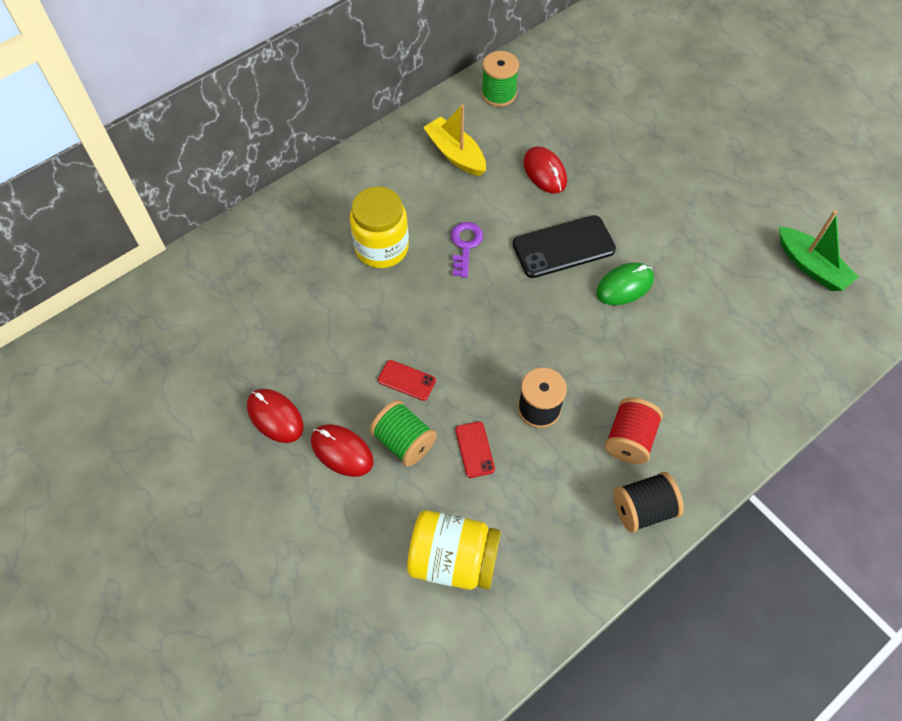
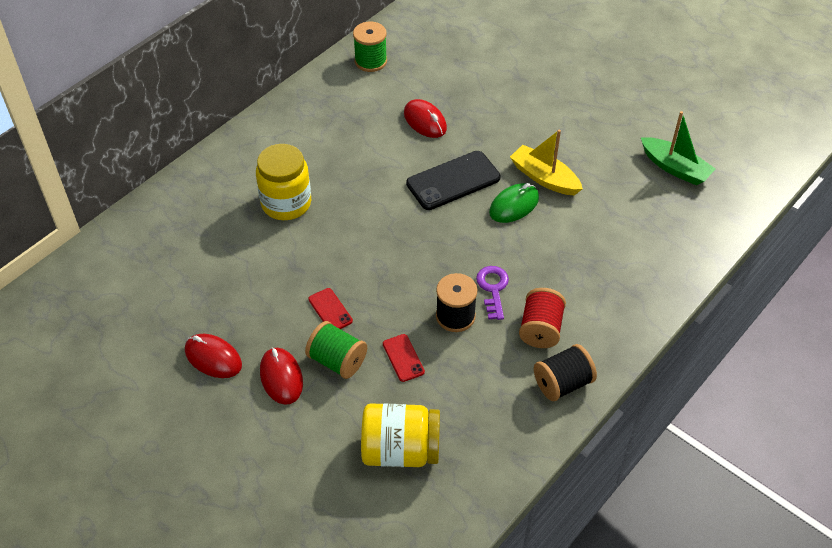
camera: 10 degrees left, 10 degrees down
(342, 451) = (281, 377): red mouse -> red mouse turned 45 degrees clockwise
(406, 380) = (330, 310): red phone -> red phone turned 45 degrees clockwise
(455, 154) = (340, 116): yellow boat -> yellow boat (544, 178)
(465, 245) = (363, 191): purple key -> purple key (493, 289)

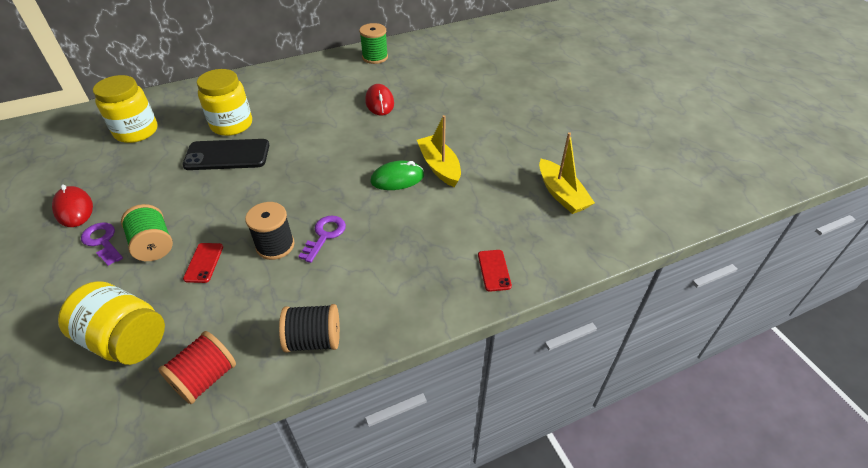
camera: 25 degrees right, 5 degrees down
(184, 249) = (136, 131): none -> yellow jar
(281, 377) = (102, 241): red mouse -> purple key
(330, 310) = (187, 206): red phone -> red phone (494, 270)
(453, 181) = (365, 147): black phone -> black phone (227, 155)
(540, 329) = (335, 283): red spool -> red spool (205, 378)
(675, 168) = (561, 194): green boat -> yellow boat

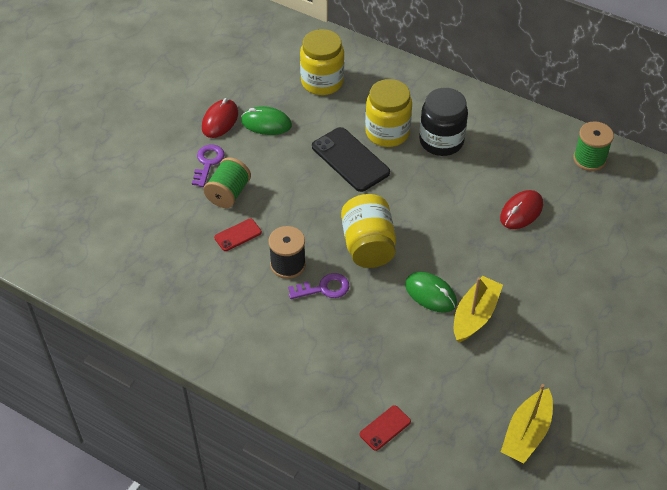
camera: 55 degrees right, 5 degrees up
(123, 182) = (266, 123): none -> green mouse
(126, 340) = (149, 246): yellow jar -> yellow jar (368, 245)
(205, 378) = (155, 311): red spool -> none
(276, 105) = (441, 141): none -> black jar
(314, 340) = (228, 350): black spool -> none

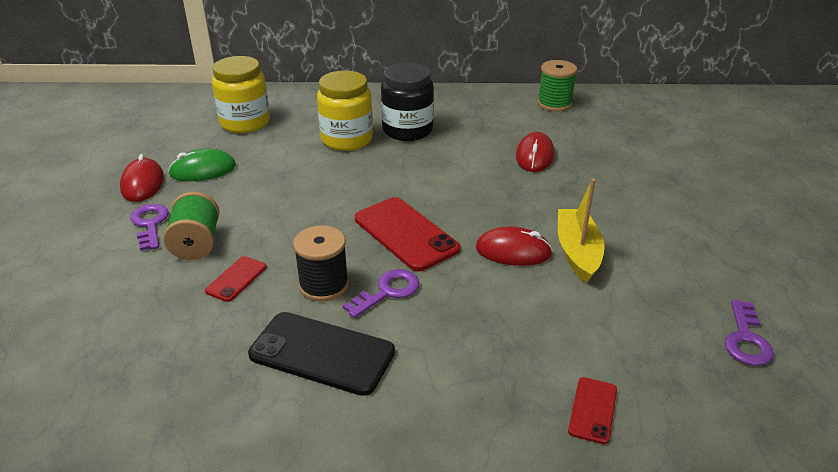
camera: 30 degrees left, 15 degrees down
(350, 160) = (324, 170): black phone -> black phone (322, 353)
(368, 245) = (406, 234): yellow jar -> red phone
(430, 294) = (513, 251): green mouse -> red mouse
(526, 433) = (746, 339): yellow boat -> purple key

